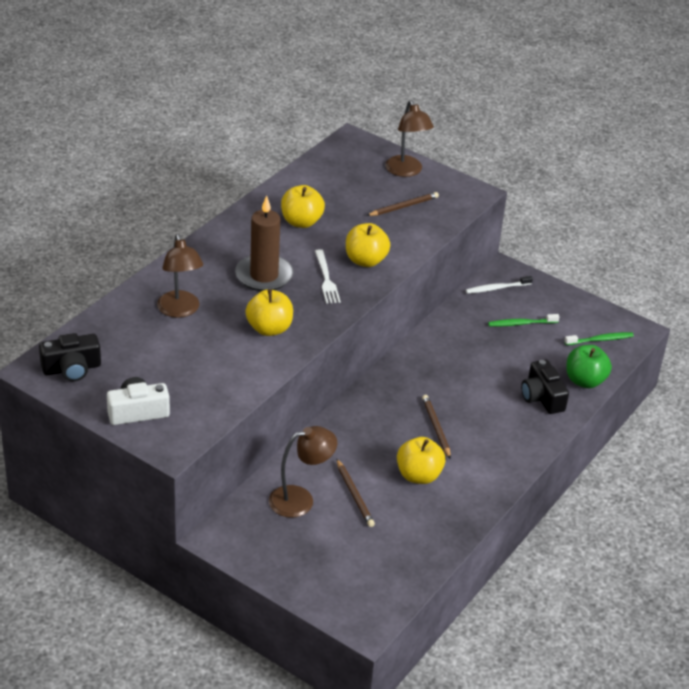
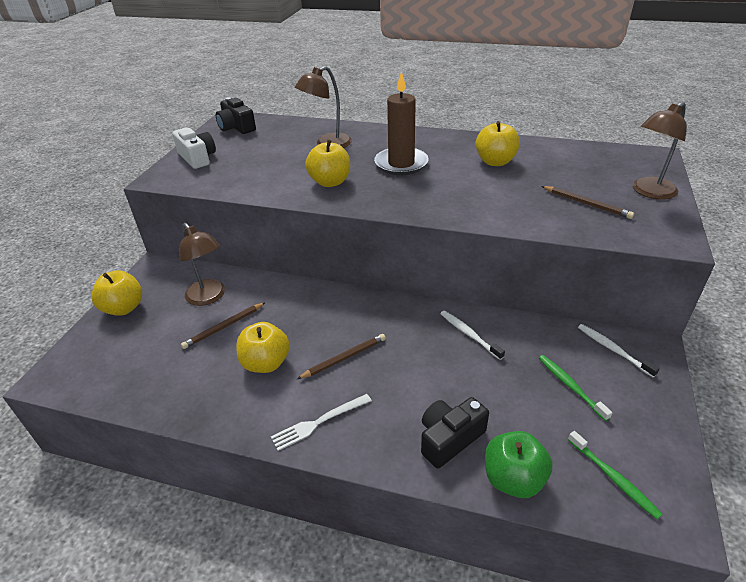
camera: 75 degrees right, 0 degrees up
(326, 279) = (424, 191): white fork -> white fork (319, 422)
(365, 260) = (472, 203): yellow apple -> yellow apple (124, 308)
(444, 351) = (469, 334): none -> white toothbrush

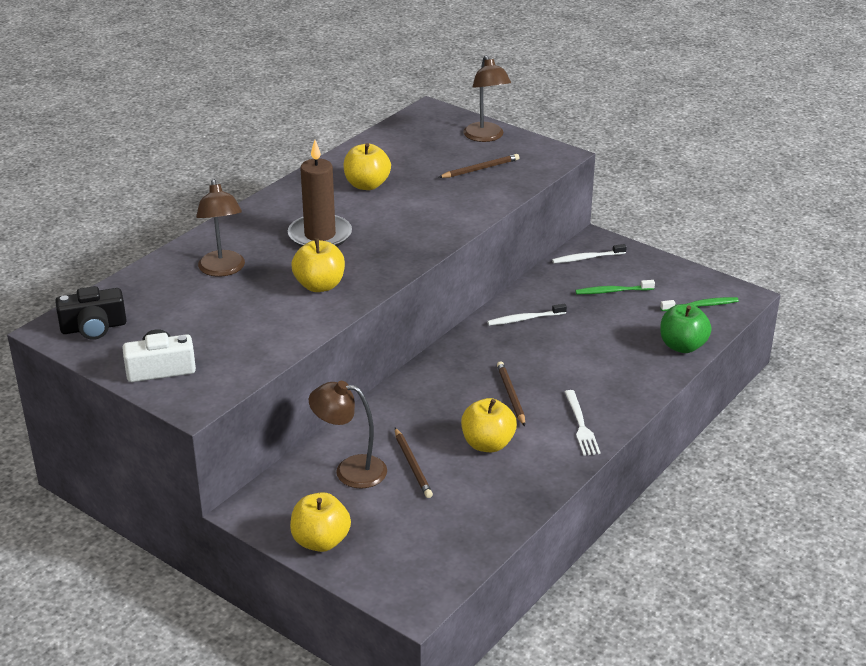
camera: 70 degrees left, 5 degrees down
(209, 297) = (350, 470): brown lamp -> brown lamp turned 150 degrees counterclockwise
(449, 438) = (633, 363): black camera -> none

